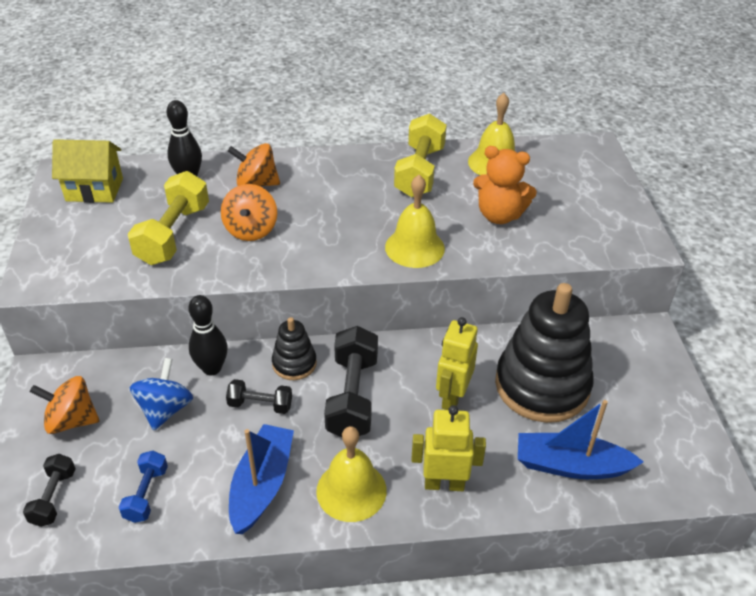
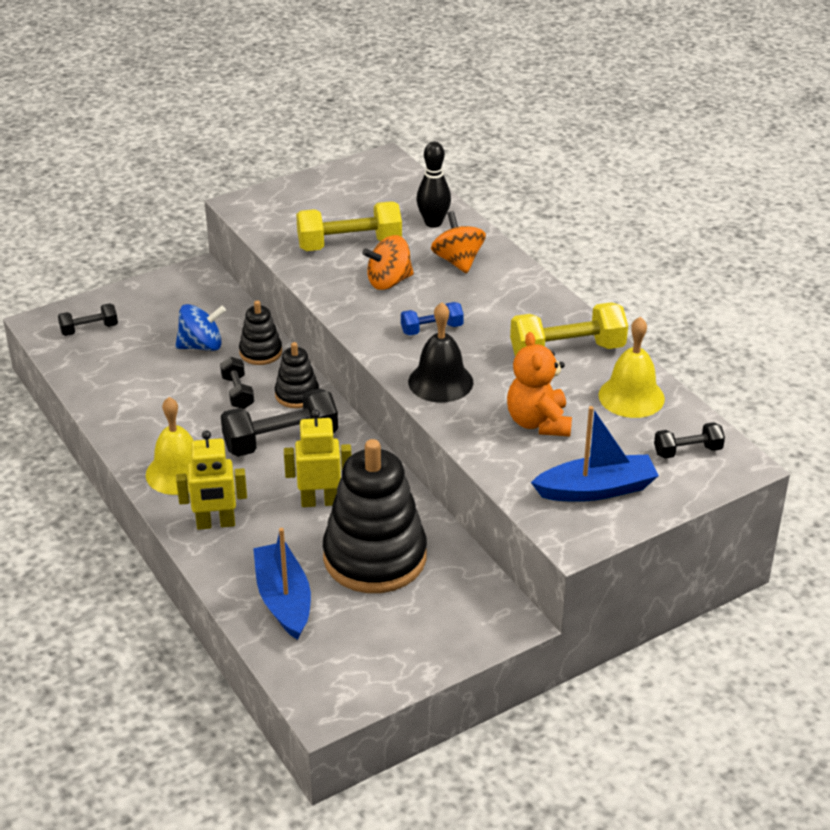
camera: 65 degrees right, 5 degrees down
(71, 420) = (162, 306): orange spinning top -> none
(94, 190) = (375, 184): yellow house -> none
(146, 494) = (116, 370): blue dumbbell -> blue dumbbell (432, 329)
(212, 368) = (260, 352): black bowling pin -> black stacking toy
(262, 485) = (156, 423): blue boat -> blue boat (596, 489)
(414, 247) = (440, 382): yellow bell -> black bell
(444, 484) = (216, 524): yellow robot -> yellow robot turned 105 degrees clockwise
(570, 161) = (687, 451): none -> black dumbbell

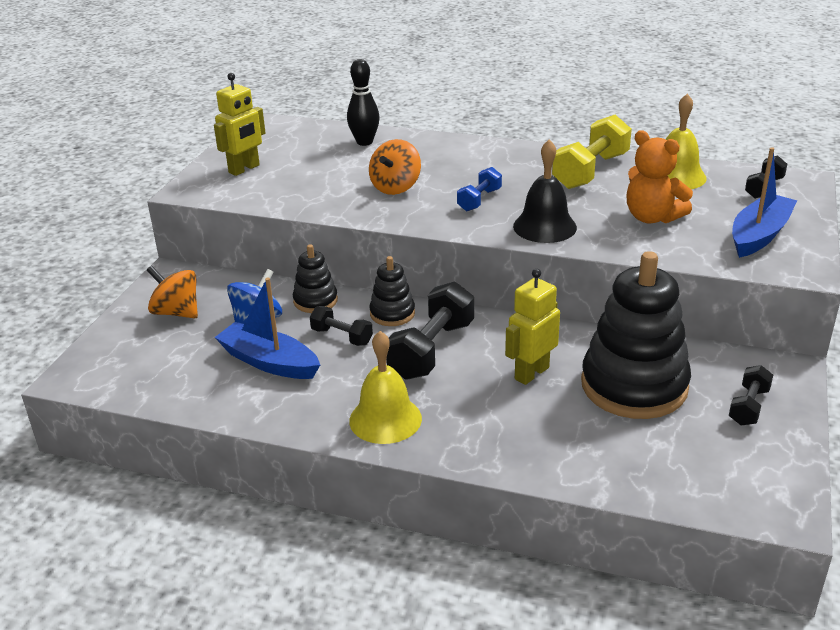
camera: 40 degrees left, 5 degrees down
(89, 329) = (129, 359): black dumbbell -> black dumbbell (748, 406)
(216, 524) = (479, 437): yellow robot -> yellow robot (244, 169)
(283, 599) = (623, 457): blue boat -> blue boat (269, 362)
(349, 245) = (324, 179): yellow dumbbell -> none
(458, 261) = (423, 155): orange spinning top -> orange spinning top (176, 312)

